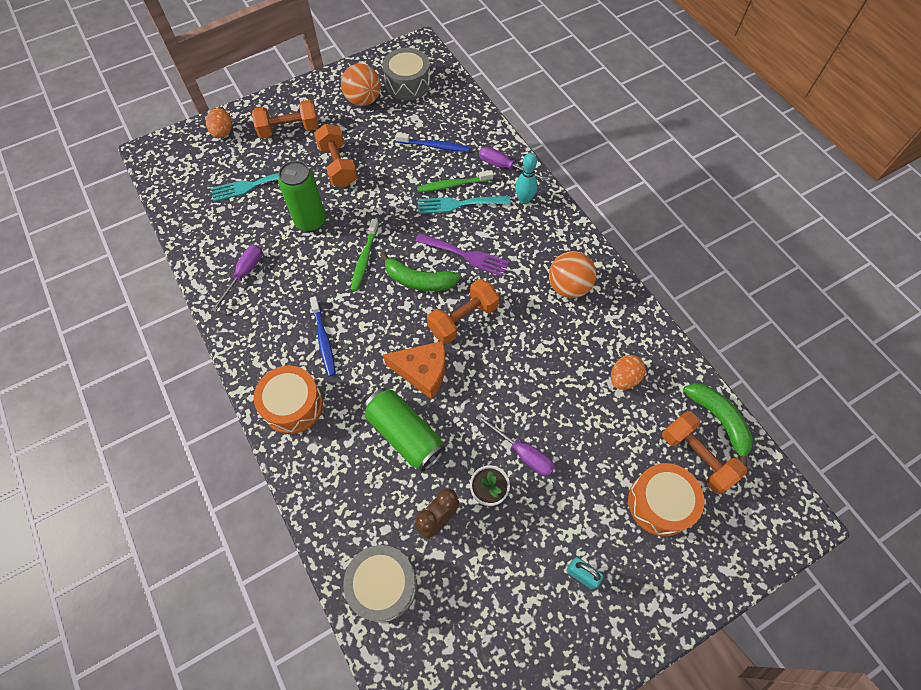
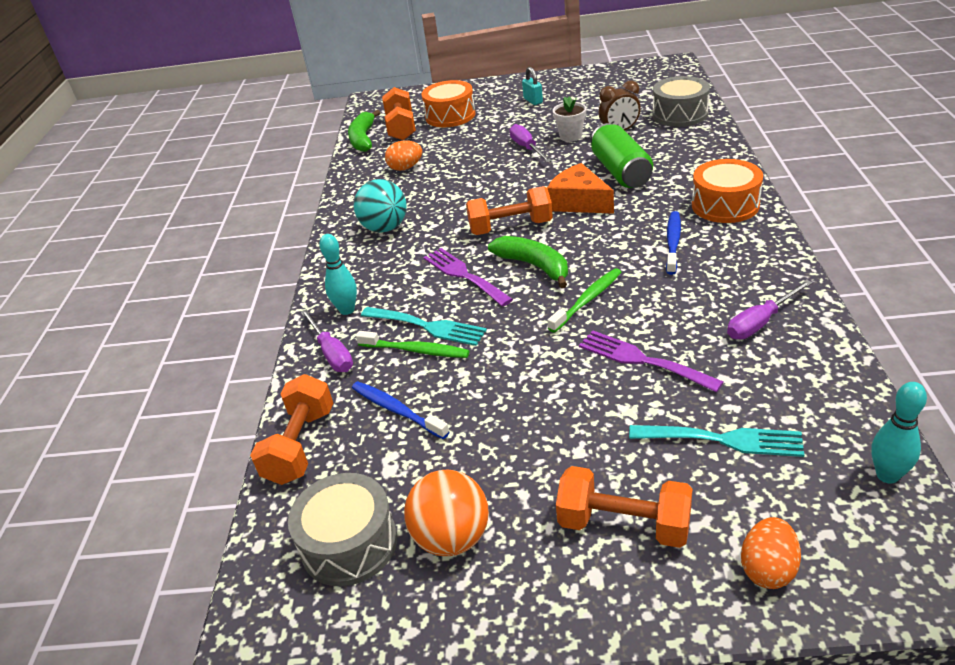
camera: 145 degrees left, 25 degrees down
(170, 192) = (887, 475): none -> turquoise bowling pin
(311, 221) = (642, 360): green can -> purple fork
(338, 166) = (563, 427): orange dumbbell -> orange dumbbell (300, 446)
(568, 287) = (385, 228): orange ball -> turquoise ball

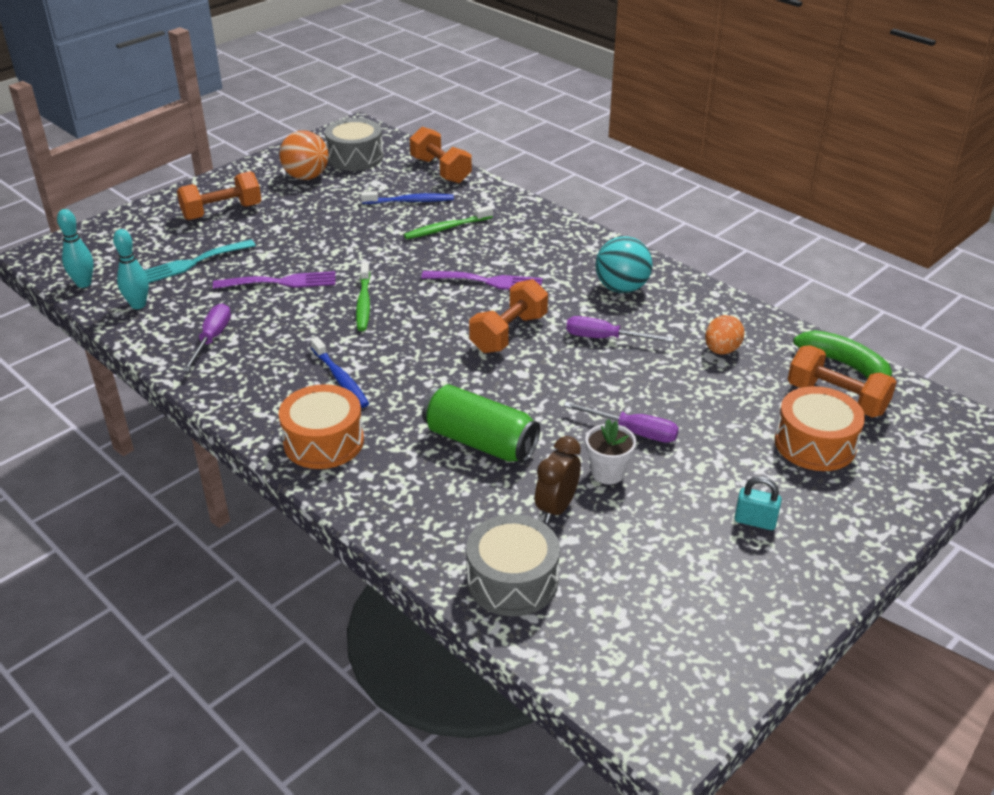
camera: 130 degrees right, 0 degrees up
(331, 353) = (500, 206): purple screwdriver -> purple screwdriver (605, 338)
(347, 310) = (537, 228): turquoise bowling pin -> turquoise bowling pin (138, 305)
(427, 326) = (461, 242): turquoise fork -> none
(534, 266) = (440, 310): green banana -> none
(579, 202) = (479, 385): orange cheese -> none
(768, 569) = (135, 225): orange egg -> none

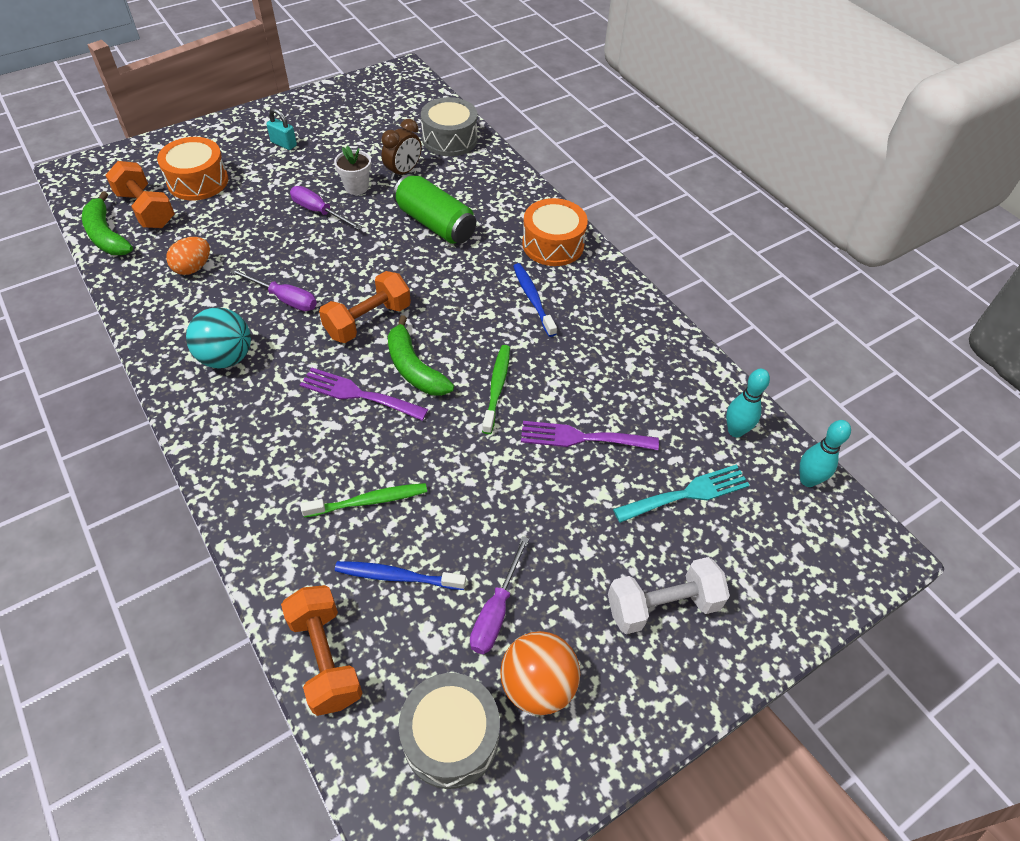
camera: 170 degrees left, 15 degrees up
(212, 339) = (650, 366): purple screwdriver -> purple screwdriver (496, 611)
(222, 212) = (662, 605): orange dumbbell -> white dumbbell
(446, 305) = (414, 368): none -> green banana

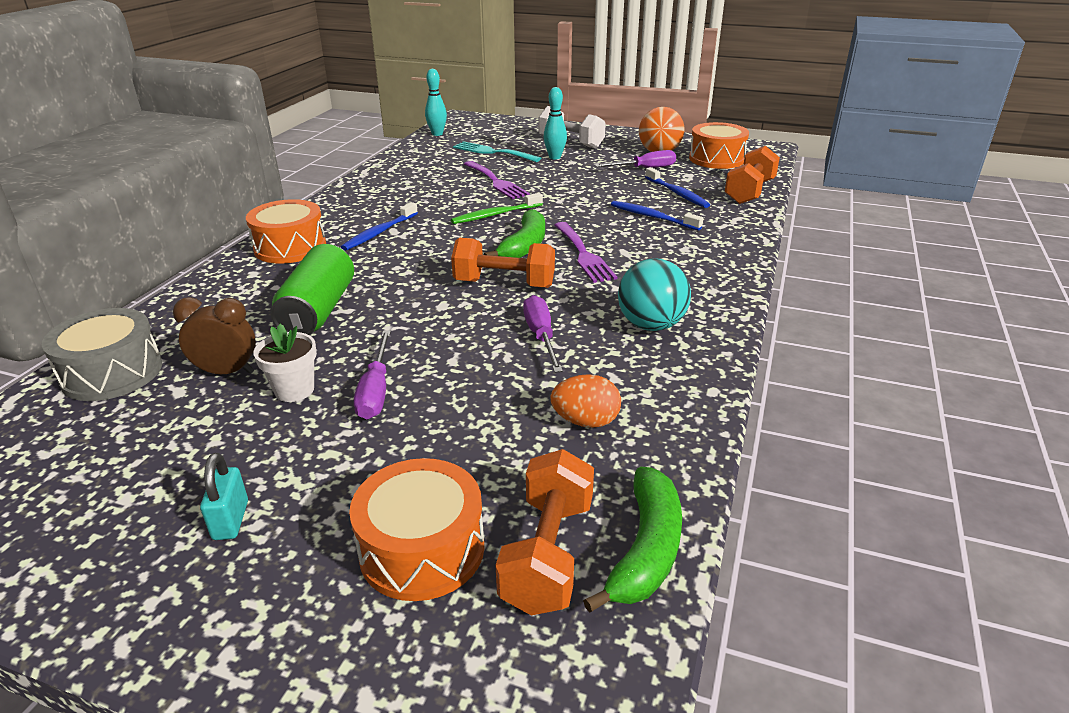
camera: 125 degrees left, 20 degrees down
(369, 501) = (652, 217): green toothbrush -> blue toothbrush
(450, 737) = (716, 159): grey drum -> orange drum
(735, 431) = (425, 152): turquoise bowling pin -> turquoise bowling pin (555, 157)

